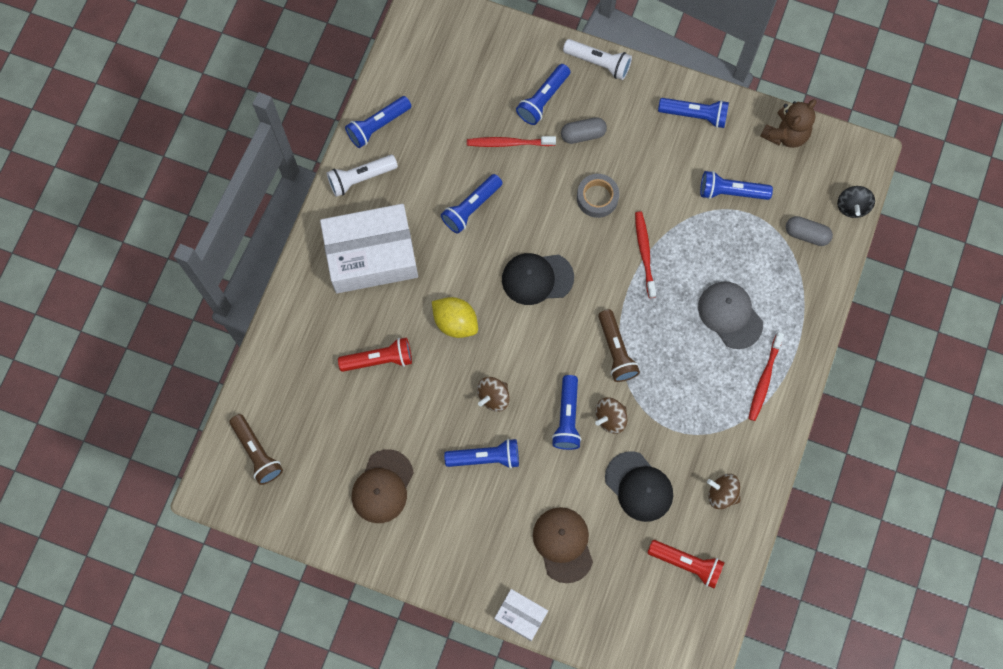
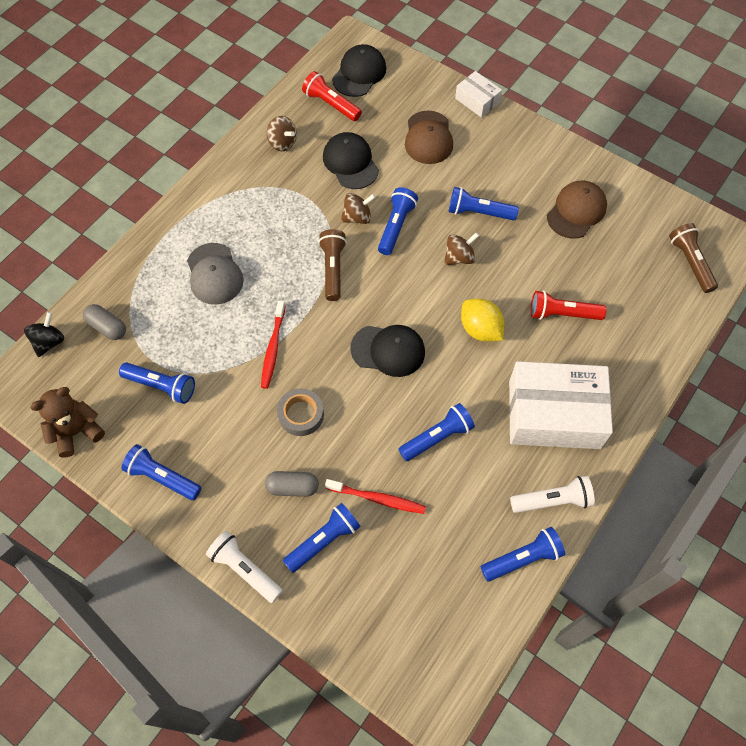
camera: 165 degrees left, 10 degrees down
(669, 620) = (359, 73): none -> black cap
(764, 379) = (208, 215): red toothbrush -> none

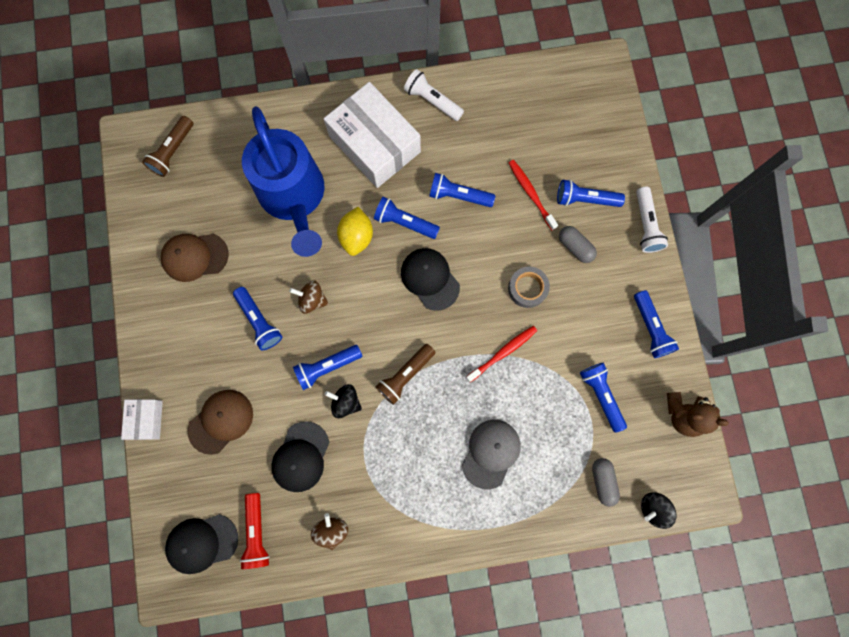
camera: 135 degrees left, 15 degrees up
(357, 217) = (345, 402): brown spinning top -> black spinning top
(523, 558) = (483, 89): blue flashlight -> blue flashlight (404, 222)
(562, 313) = (294, 197): red flashlight -> blue watering can

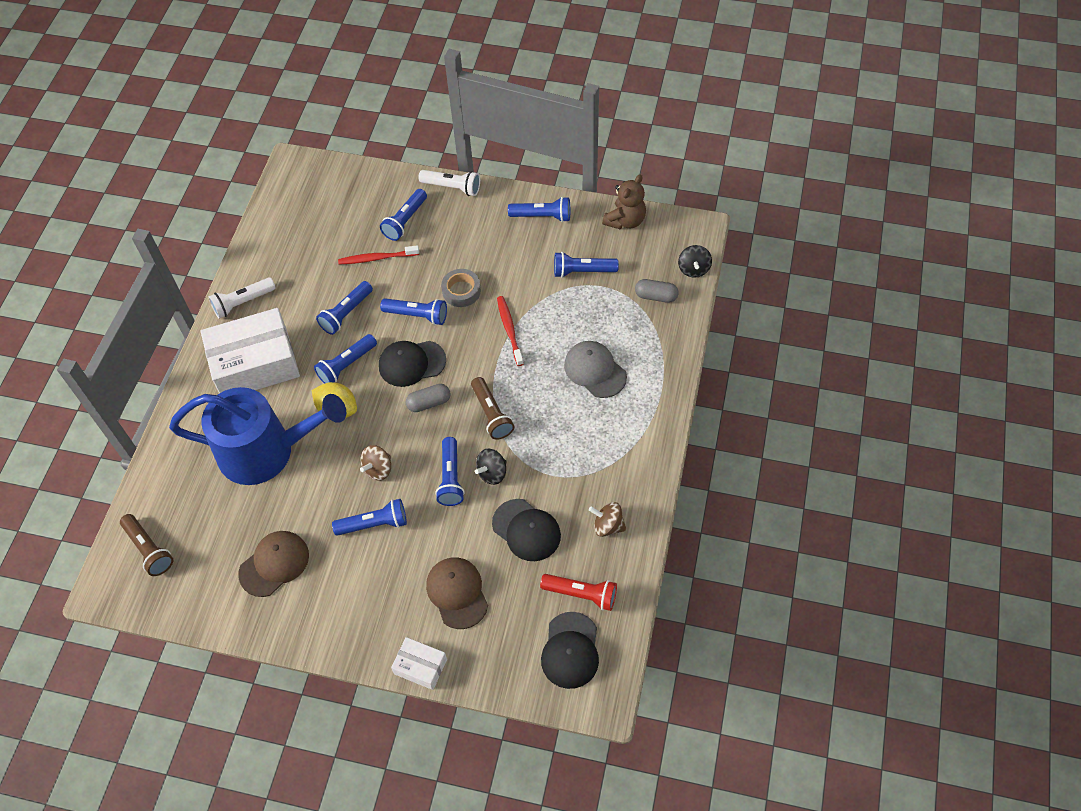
camera: 65 degrees left, 20 degrees down
(194, 256) = (274, 564): brown cap -> brown cap turned 150 degrees counterclockwise
(483, 260) = (417, 315): none -> blue flashlight
(575, 247) = (443, 243): grey capsule -> grey capsule (429, 403)

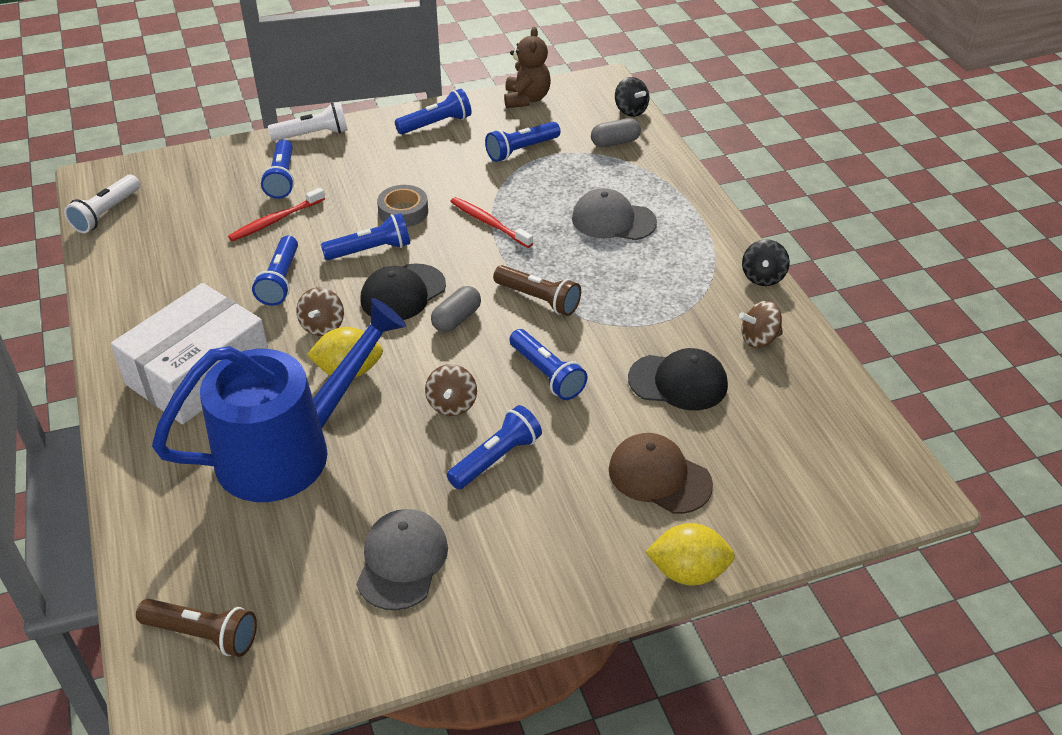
camera: 35 degrees left, 15 degrees down
(242, 303) = (131, 321): white flashlight -> white flashlight (106, 213)
(274, 564) = (402, 561): brown cap -> grey cap
(346, 365) = (323, 326): blue flashlight -> brown spinning top
(420, 666) = (688, 572): white box -> yellow lemon
(492, 473) = (590, 349): black spinning top -> black spinning top (763, 277)
(570, 650) = (836, 466): black cap -> none
(581, 594) = (795, 410): red flashlight -> none

